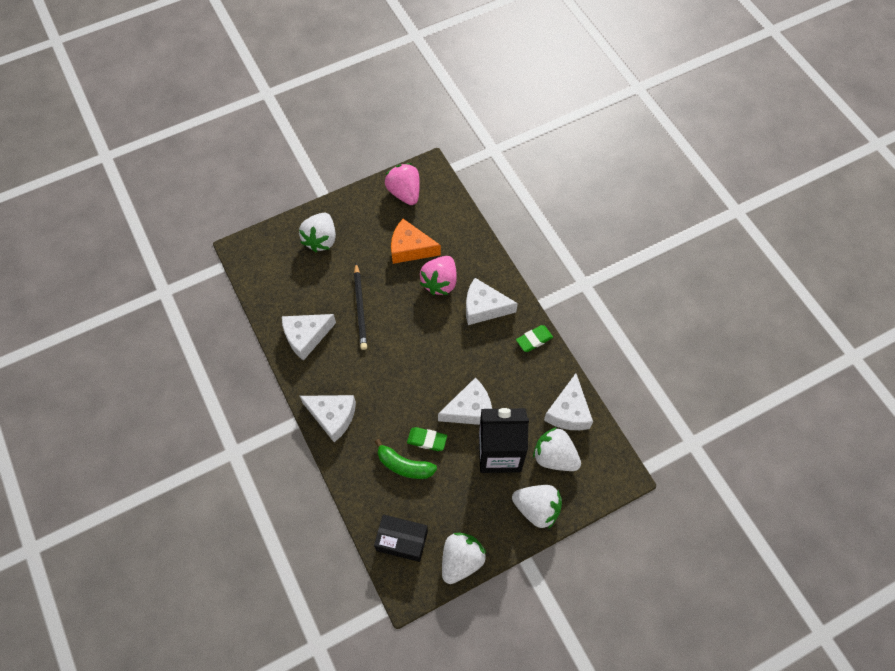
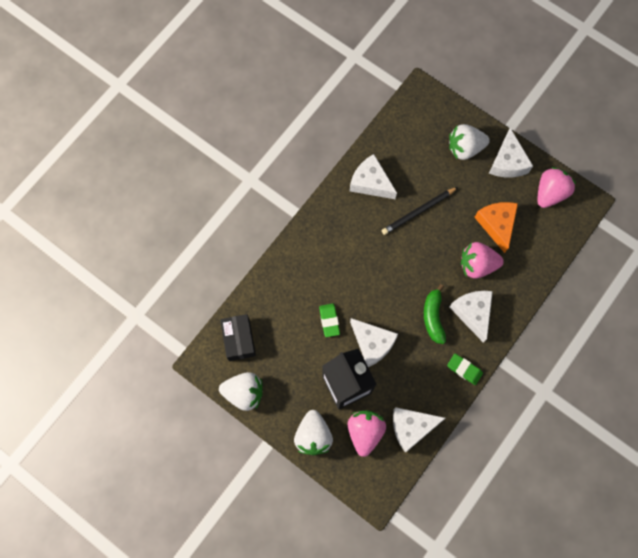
camera: 65 degrees right, 10 degrees up
(332, 416) = (313, 238): white cheese -> white cheese (507, 162)
(404, 465) = (299, 313): green banana -> green banana (433, 317)
(554, 457) = (365, 432): white strawberry -> pink strawberry

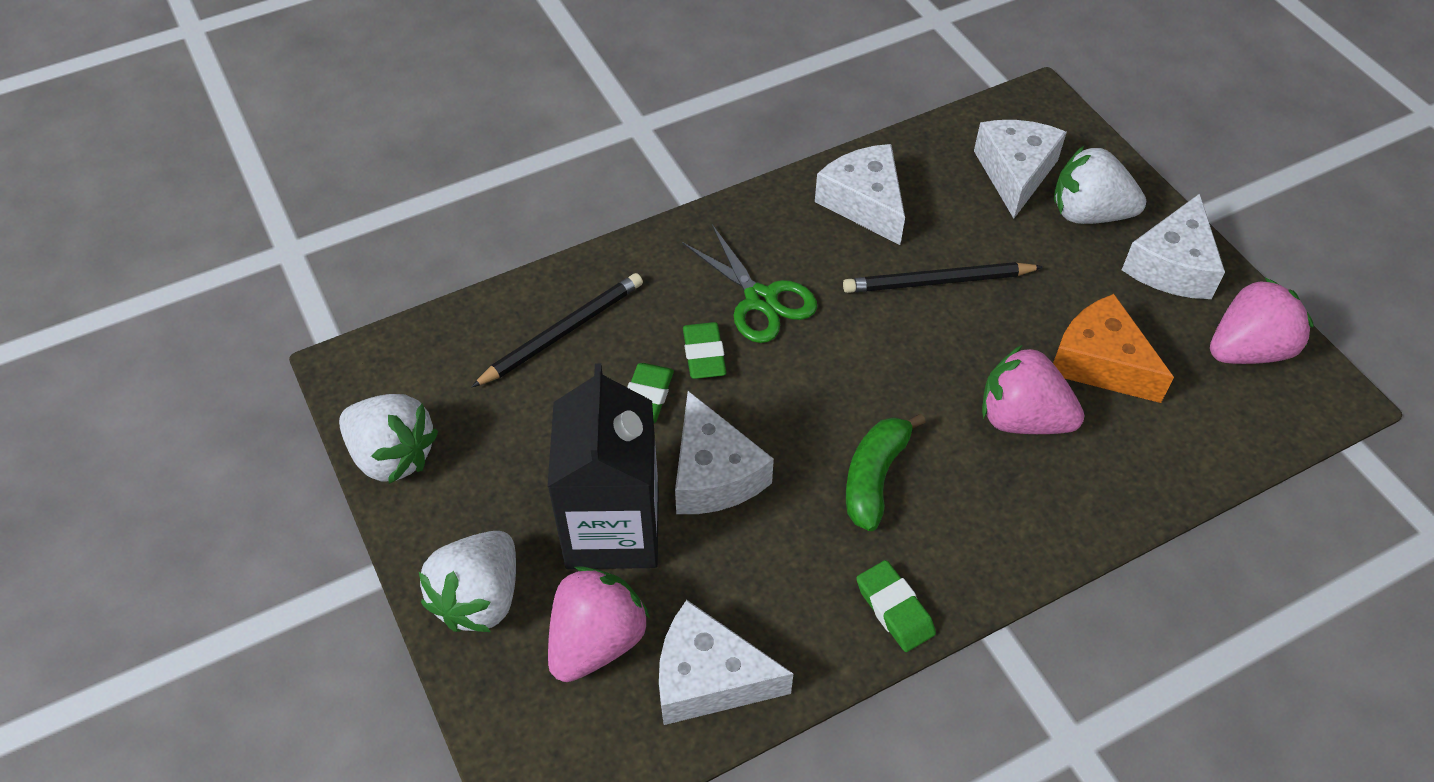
camera: 25 degrees right, 20 degrees down
(239, 340) = (446, 359): black box -> none
(279, 305) = (562, 332): none -> black pencil
(341, 290) = (704, 354): none -> green eraser
(351, 253) = (760, 299): none -> green scissors
(472, 313) = (969, 504): white cheese -> white cheese (1015, 173)
(496, 224) = (1100, 362): orange cheese -> orange cheese turned 60 degrees counterclockwise

